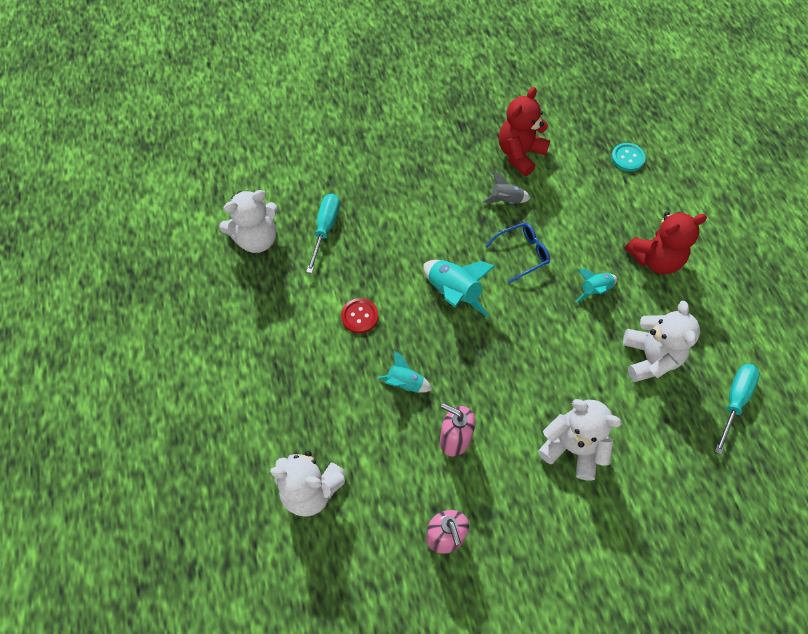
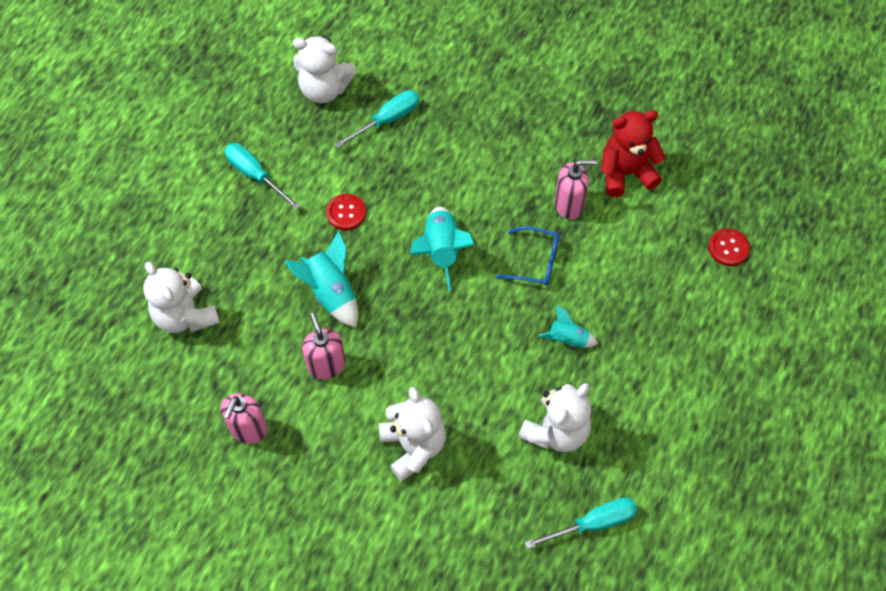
camera: 40 degrees right, 0 degrees up
(263, 339) = (255, 175): none -> turquoise screwdriver
(405, 383) = (330, 292): turquoise rocket -> turquoise rocket, size x1.65
(506, 200) = (569, 205): grey rocket -> pink soap dispenser
(627, 158) = (728, 248): turquoise button -> red button
(655, 259) = (653, 355): red teddy bear -> none

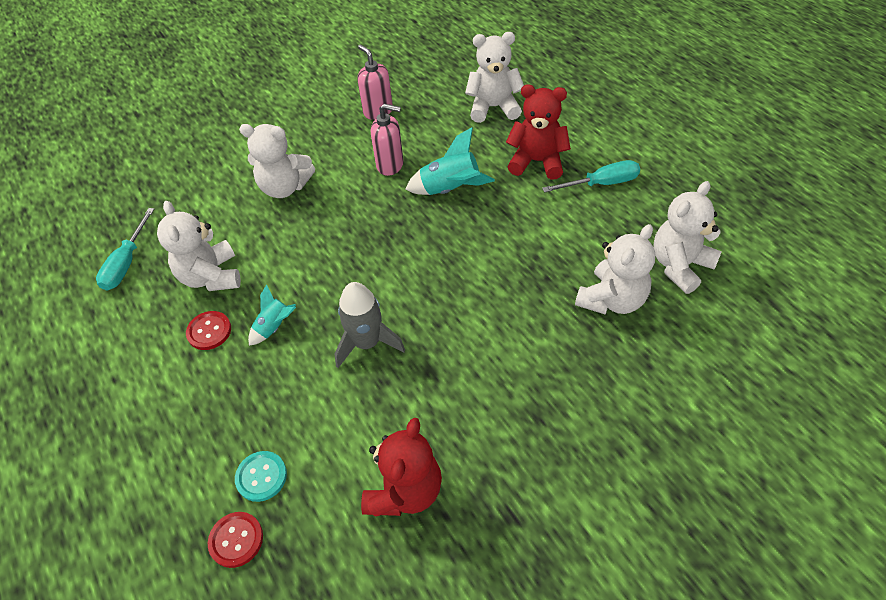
camera: 125 degrees right, 10 degrees down
(252, 238) = (537, 162): none -> red teddy bear
(346, 213) = (521, 227): red button -> red button (209, 331)
(387, 120) = (612, 300): turquoise screwdriver -> white teddy bear
(441, 250) = (434, 277): turquoise rocket -> none
(535, 261) = (367, 343): blue glasses -> grey rocket
(569, 205) = (405, 407): pink soap dispenser -> none
(682, 262) = (261, 477): none -> turquoise button

